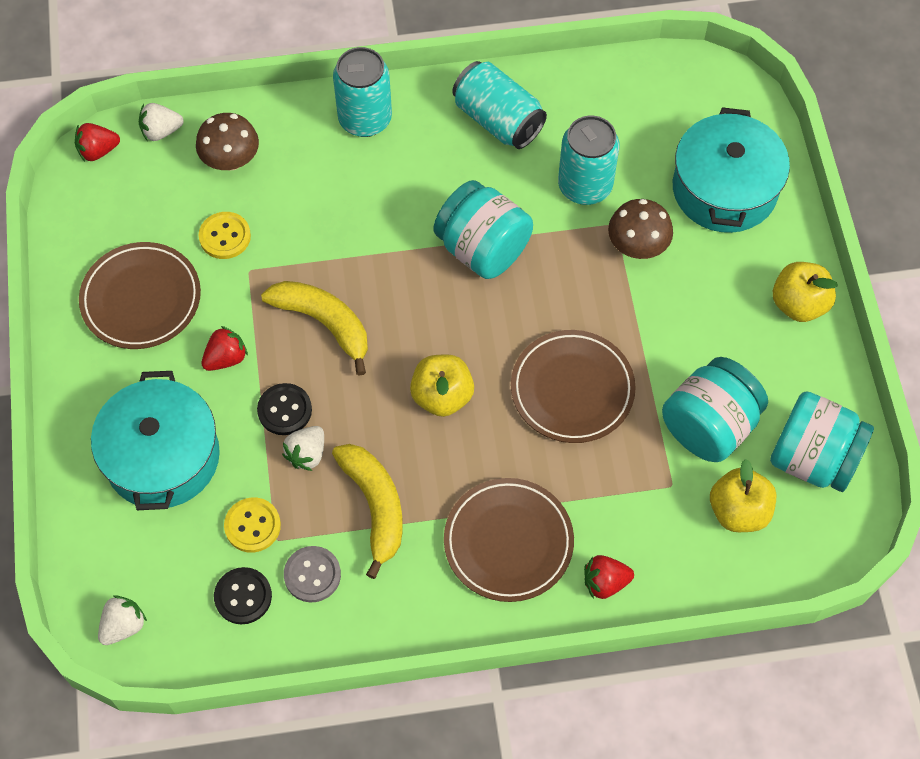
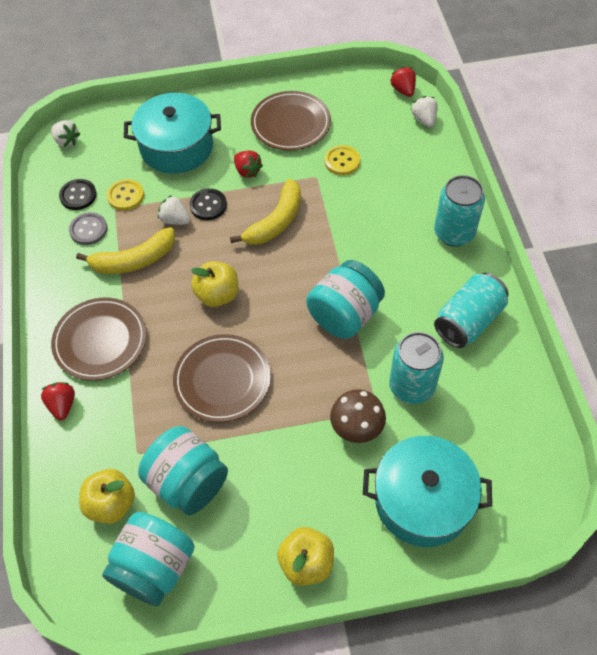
camera: 90 degrees right, 5 degrees down
(231, 160) = (406, 158): brown mushroom -> none

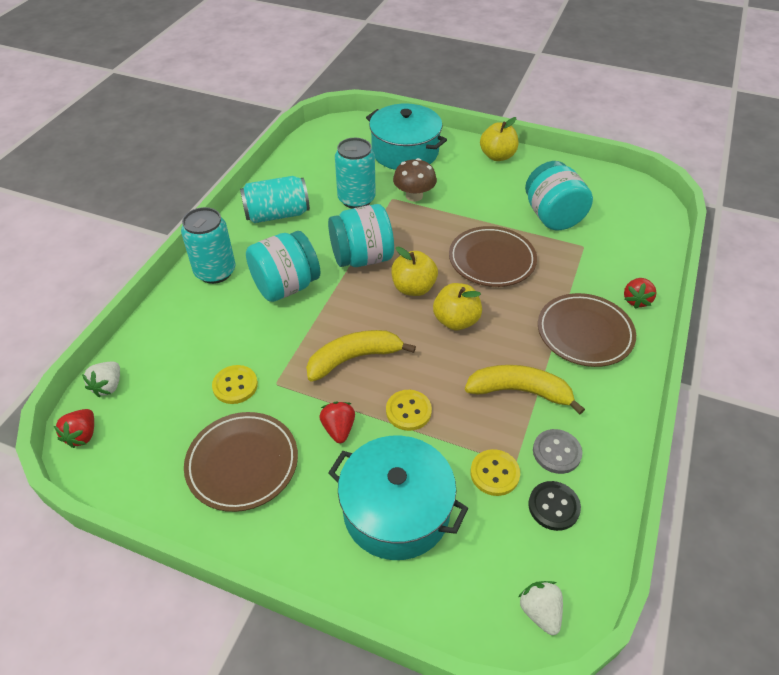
camera: 150 degrees left, 10 degrees down
(111, 504) = (615, 227): yellow apple -> yellow apple (413, 288)
(154, 567) = (596, 189): turquoise jar -> turquoise jar (286, 286)
(175, 220) = (453, 413): white strawberry -> none
(208, 205) = (408, 411): black button -> yellow button

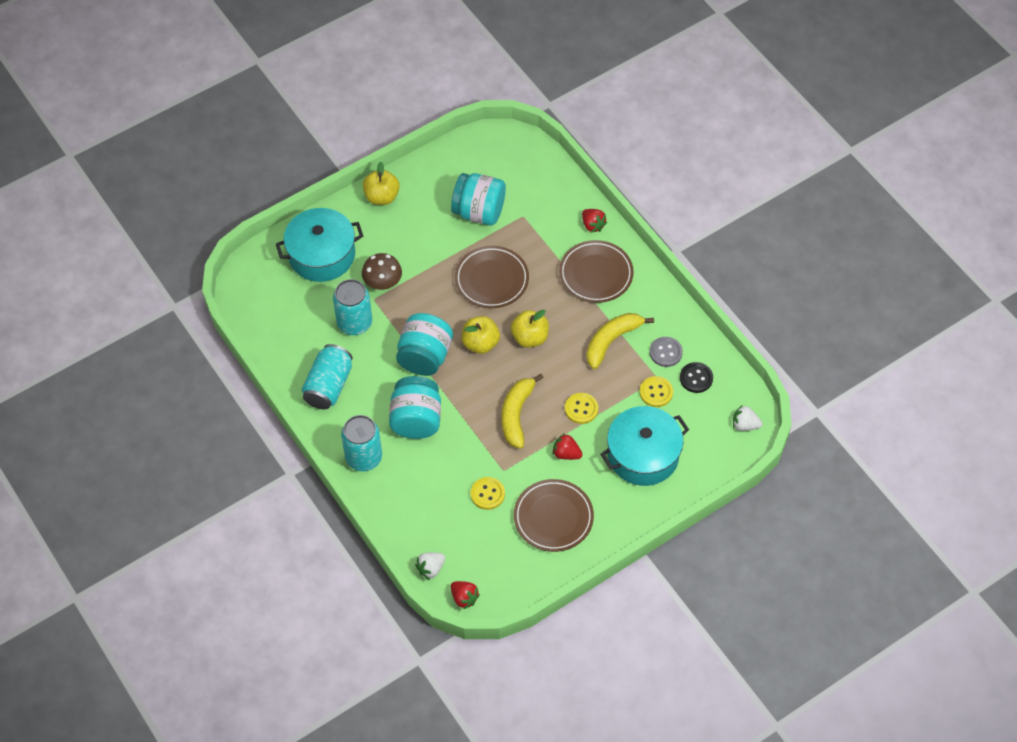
camera: 55 degrees left, 10 degrees up
(108, 386) = (431, 569): white strawberry -> white strawberry turned 90 degrees clockwise

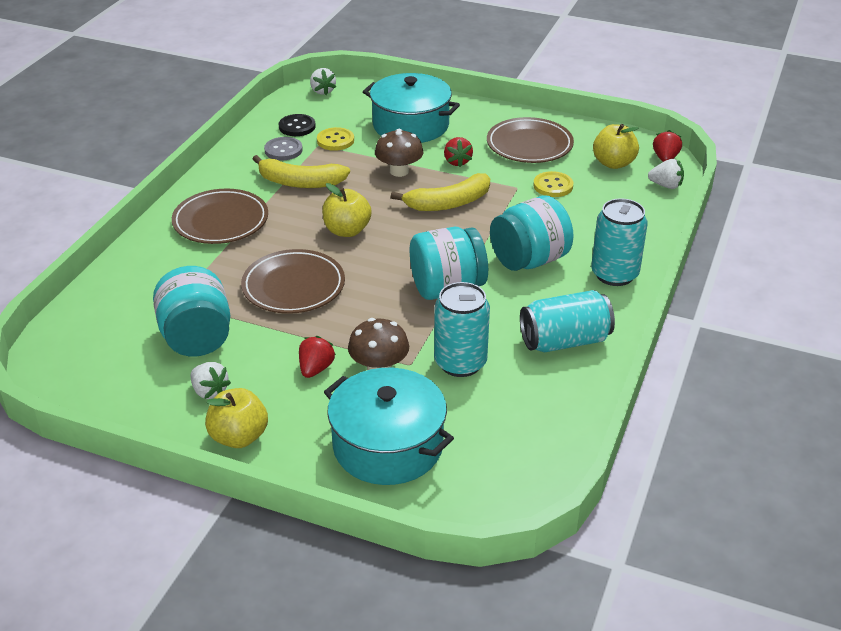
camera: 125 degrees left, 20 degrees down
(427, 199) = (210, 391): none -> white strawberry
(480, 343) = (388, 259): yellow apple -> yellow apple (613, 163)
(581, 409) = (399, 171): yellow button -> brown mushroom
(593, 225) = (150, 247): red strawberry -> red strawberry (316, 369)

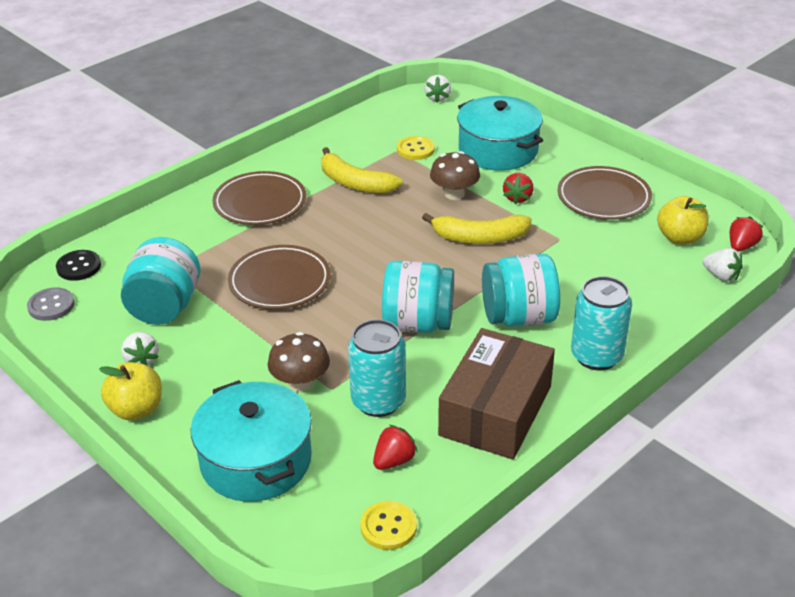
camera: 25 degrees right, 0 degrees up
(283, 150) = (361, 148): grey button -> grey button (51, 306)
(297, 127) = (389, 128): black button -> black button (79, 267)
(316, 369) = (244, 366): red strawberry -> red strawberry (394, 460)
(347, 231) = (364, 241): yellow apple -> none
(553, 186) = (598, 246): yellow button -> yellow button (388, 527)
(565, 341) = (495, 410): turquoise can -> brown box

